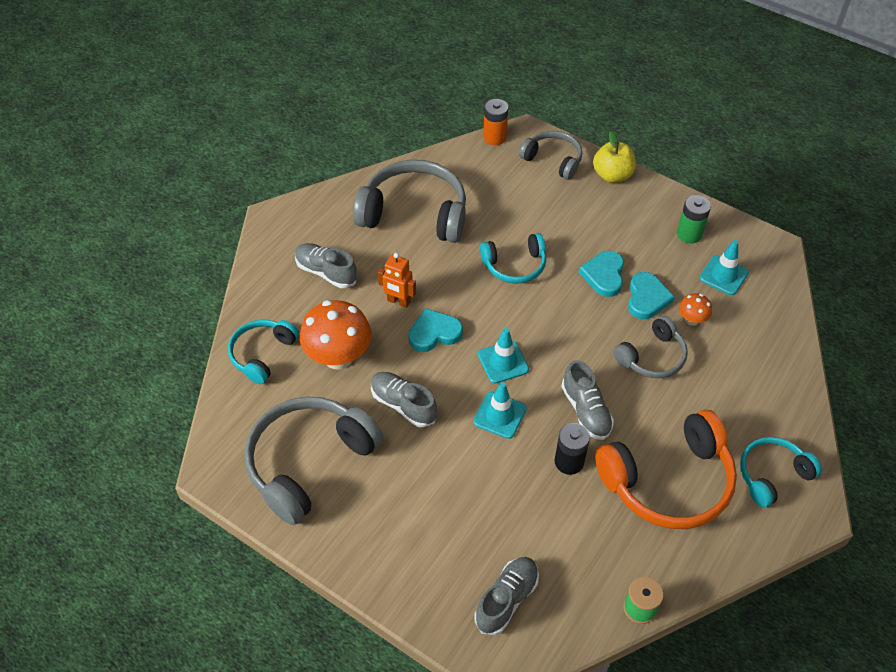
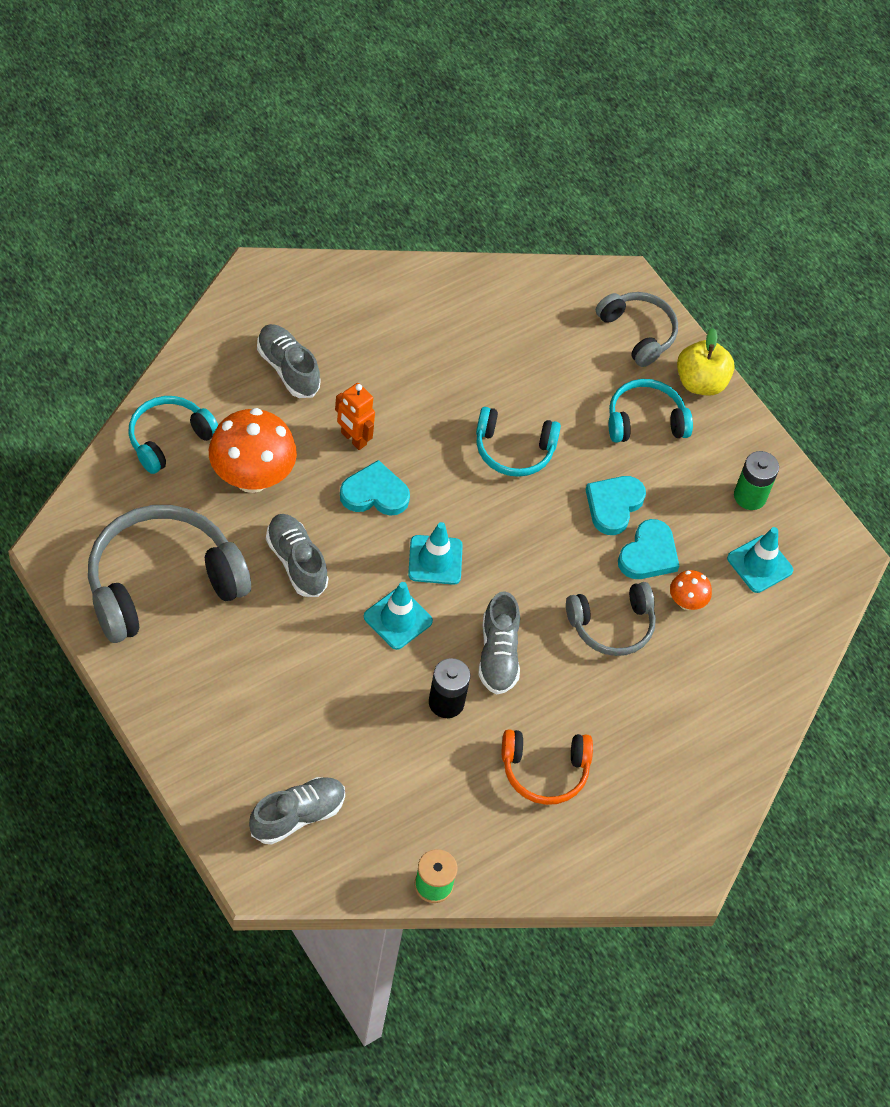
camera: 15 degrees right, 5 degrees up
(414, 213) = (429, 336): grey headphones -> none
(494, 137) = (582, 273): orange battery -> none
(668, 481) = (544, 771): orange headphones -> orange headphones, size x0.57
(772, 475) = (667, 814): turquoise headphones -> turquoise headphones (645, 420)

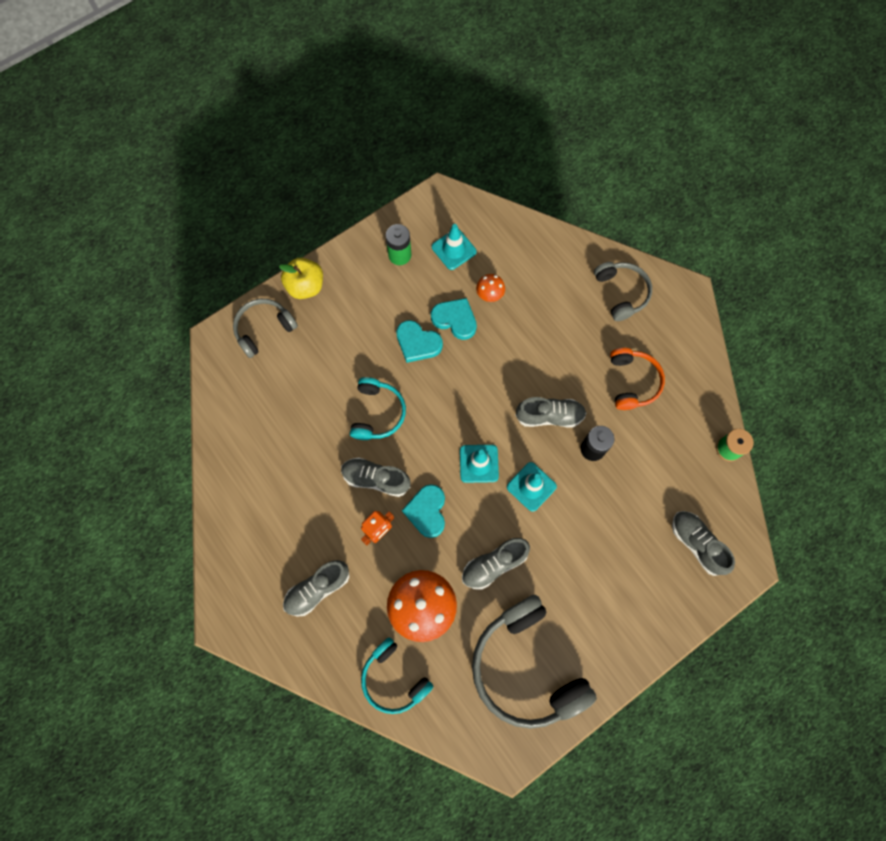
camera: 85 degrees left, 15 degrees up
(423, 441) = (376, 479): none -> grey shoe
(612, 625) = (515, 342): grey headphones -> grey headphones (621, 293)
(645, 420) = (342, 323): turquoise headphones -> none

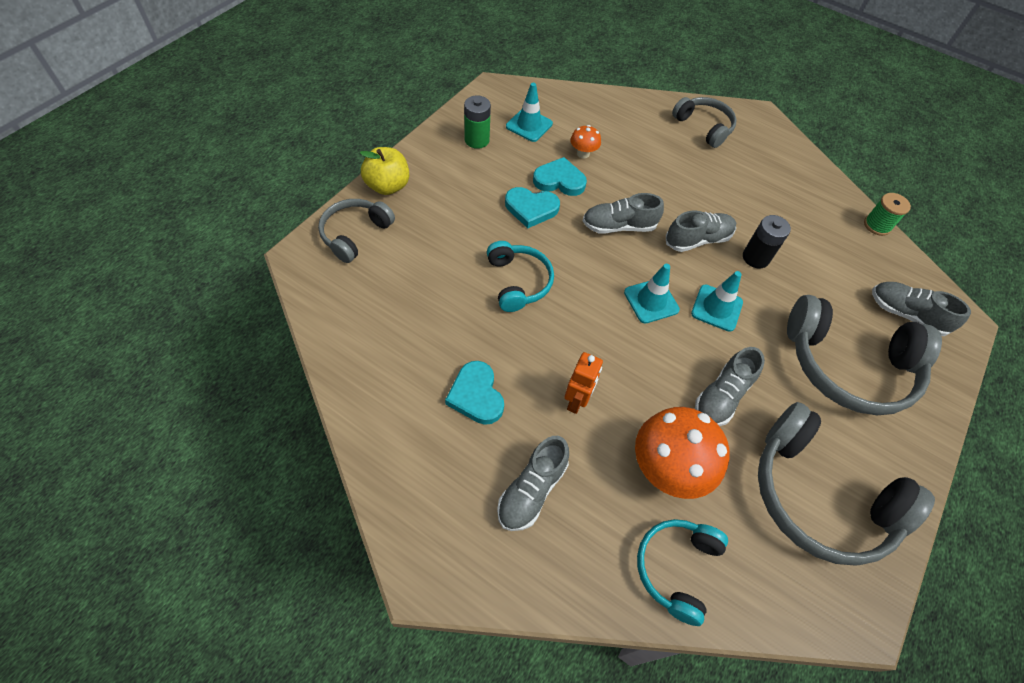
camera: 25 degrees left, 15 degrees down
(376, 479) = (547, 347): grey shoe -> grey shoe (618, 226)
(394, 678) = (676, 568): turquoise headphones -> turquoise headphones turned 90 degrees clockwise
(427, 511) = (620, 364): turquoise heart -> turquoise heart (476, 395)
(614, 573) = (848, 366): none -> grey headphones
(632, 382) = (757, 193): orange headphones -> none

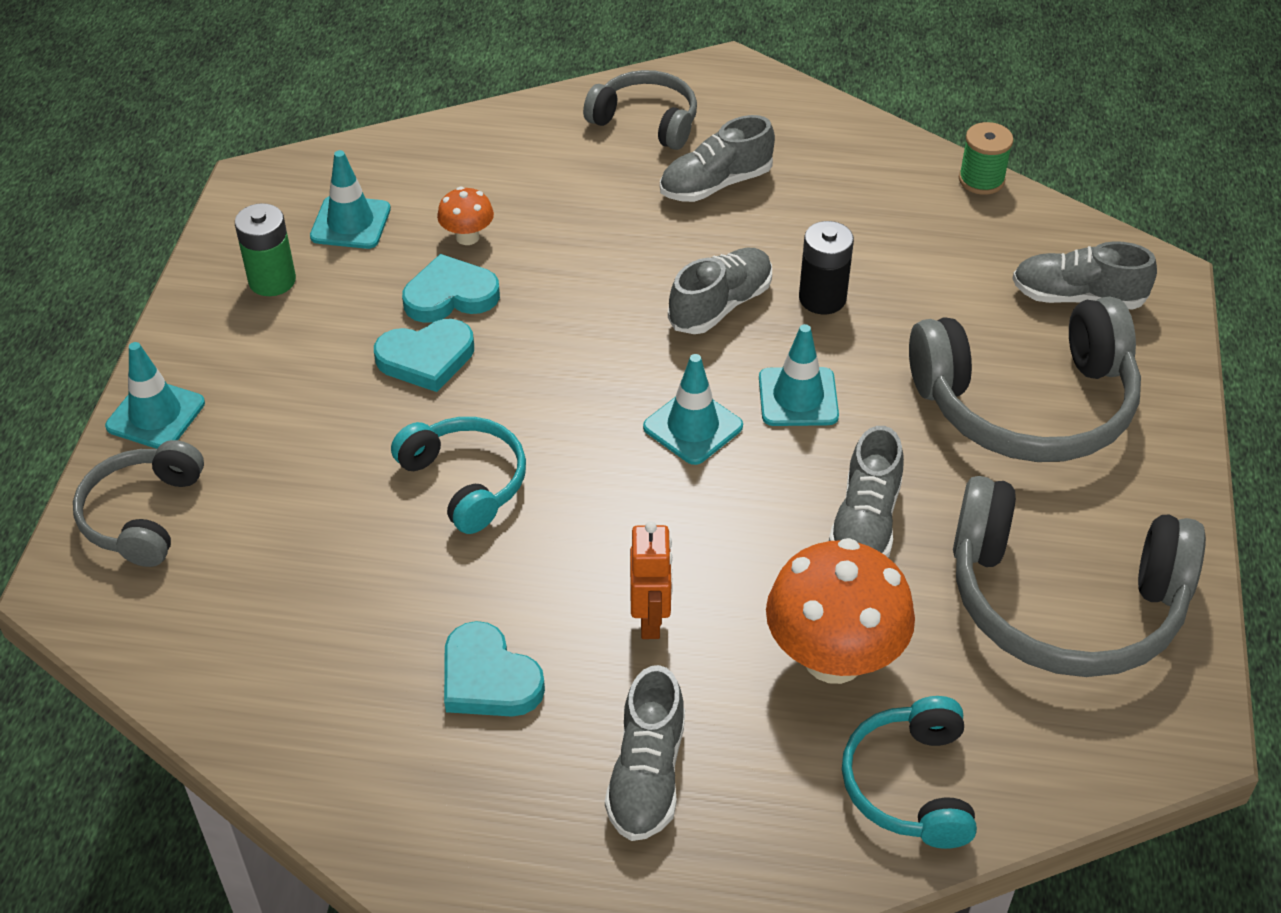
camera: 20 degrees left, 10 degrees down
(388, 186) = (155, 415): yellow apple -> turquoise traffic cone
(618, 226) = (585, 332): grey shoe -> grey shoe (715, 184)

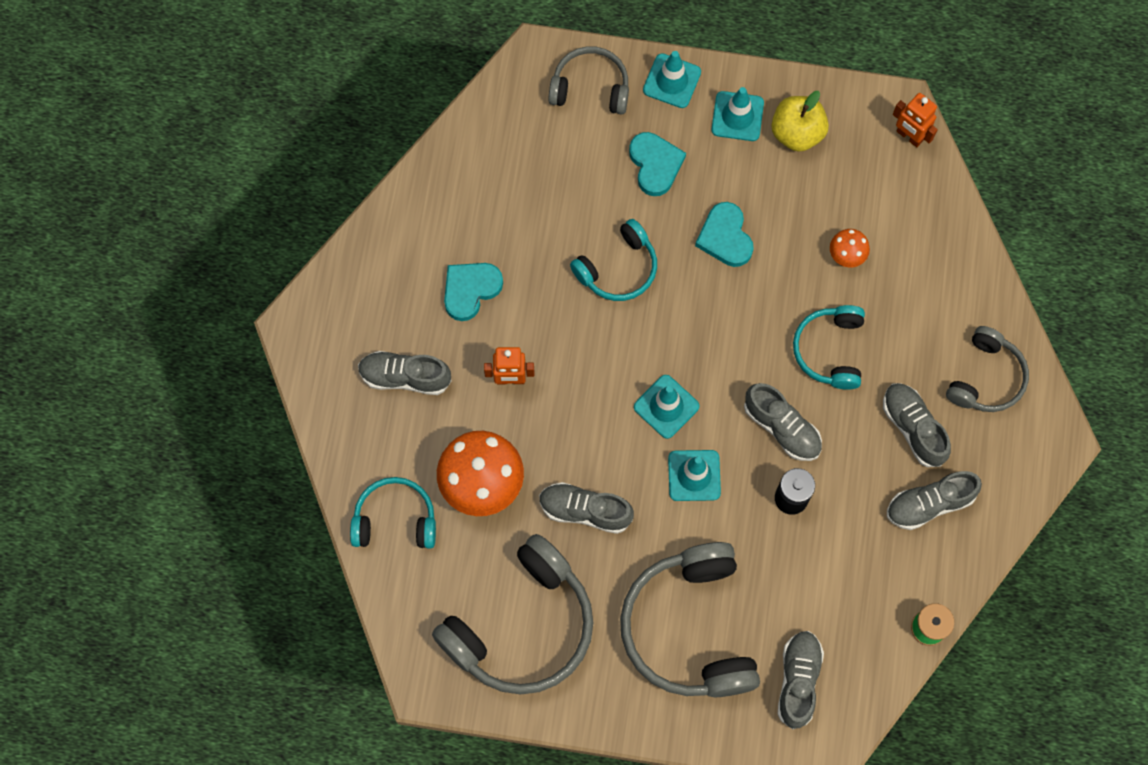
camera: 90 degrees right, 25 degrees up
(272, 280) = (797, 133): green battery -> yellow apple
(299, 174) = (909, 136): none -> orange robot
(350, 223) = (858, 176): turquoise traffic cone -> turquoise traffic cone (737, 116)
(450, 295) = (786, 248): turquoise heart -> turquoise heart (655, 165)
(606, 256) = (830, 350): none -> turquoise headphones
(817, 174) = (929, 504): none -> grey shoe
(1063, 602) = (522, 626): grey headphones -> grey headphones turned 150 degrees counterclockwise

